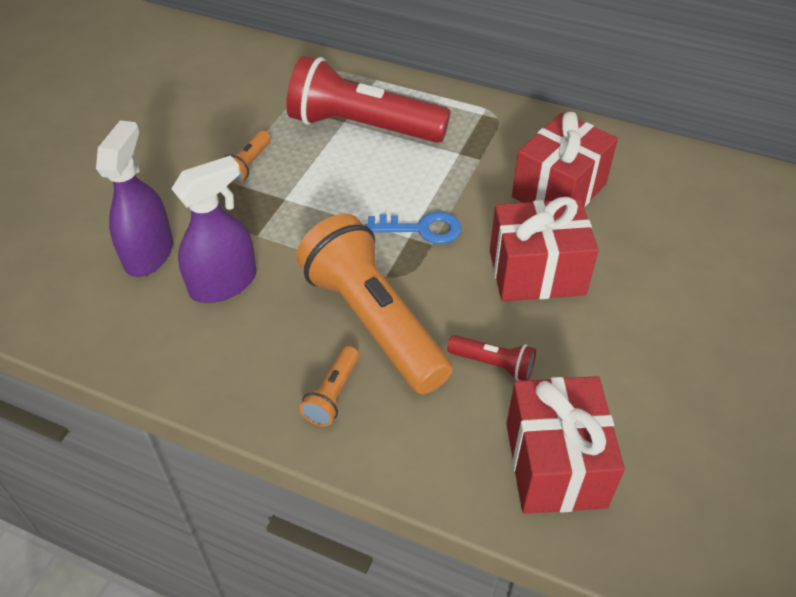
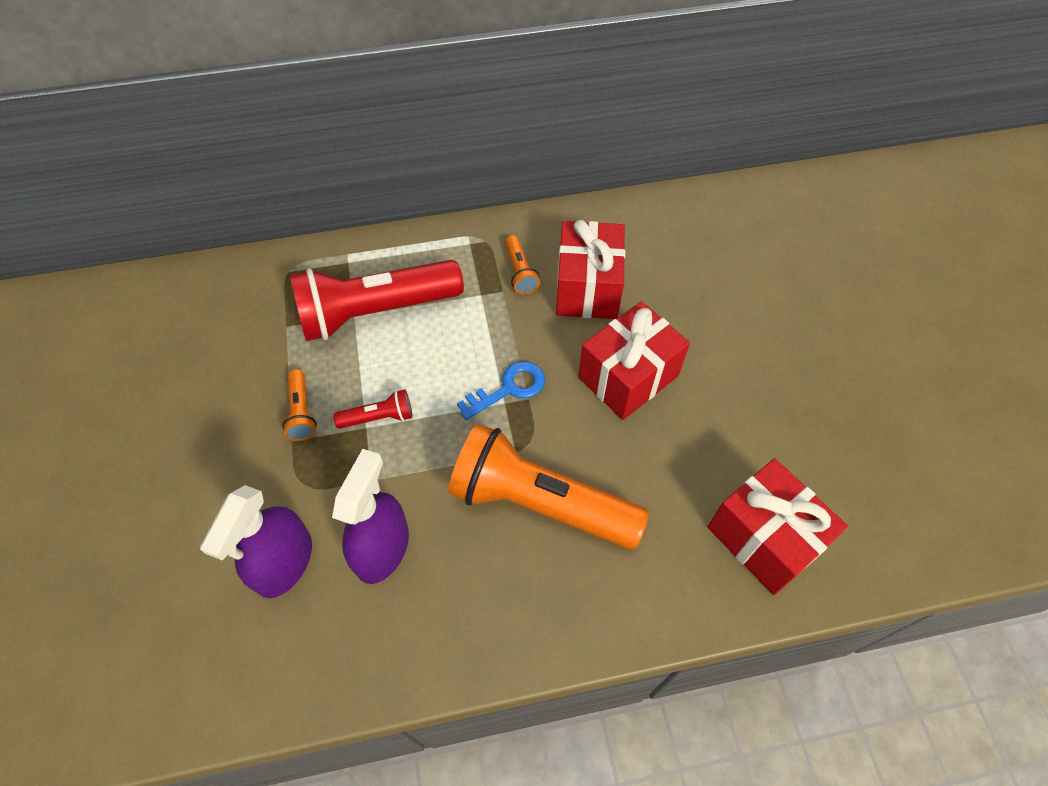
camera: 35 degrees left, 10 degrees up
(149, 253) = (284, 562): purple spray bottle -> purple spray bottle turned 135 degrees counterclockwise
(333, 395) = (562, 592): orange flashlight -> orange flashlight (520, 272)
(493, 364) = (659, 481): red flashlight -> red flashlight (379, 417)

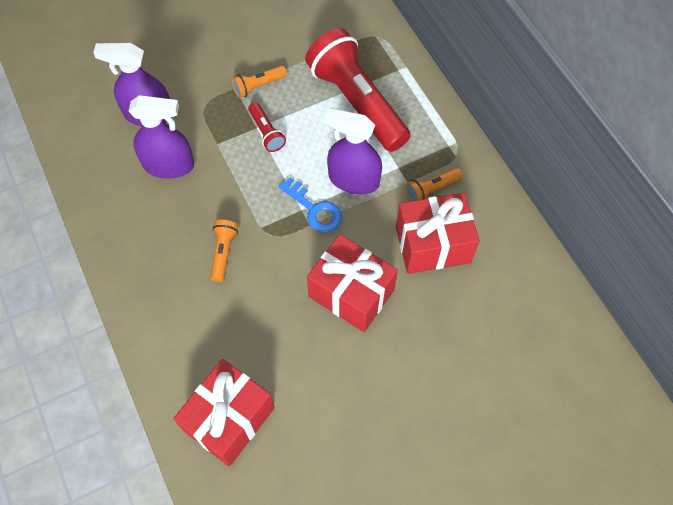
camera: 75 degrees right, 5 degrees up
(482, 340) = (353, 180): none -> purple spray bottle
(539, 502) = (223, 252): orange flashlight -> orange flashlight, size x0.42

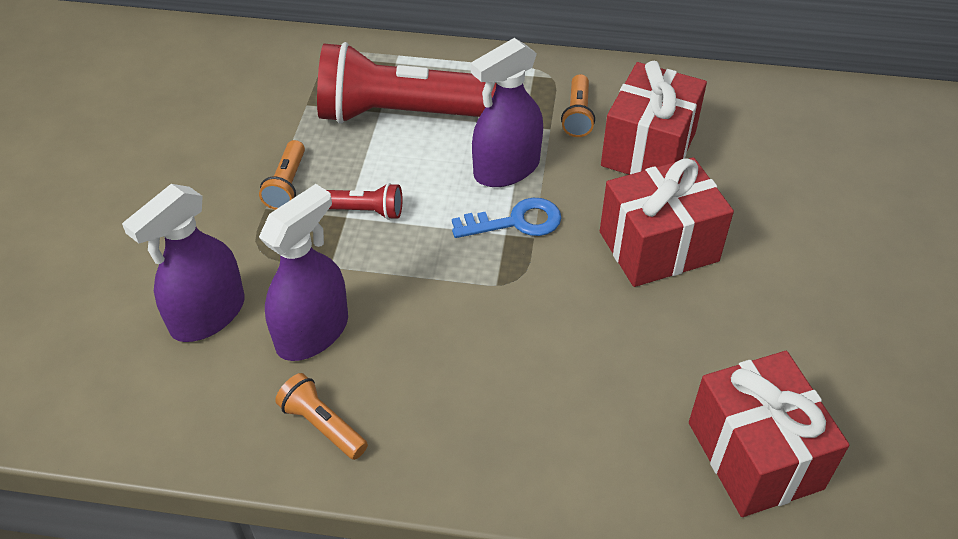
camera: 55 degrees left, 15 degrees down
(223, 252) = (501, 340): orange flashlight -> orange flashlight (322, 425)

